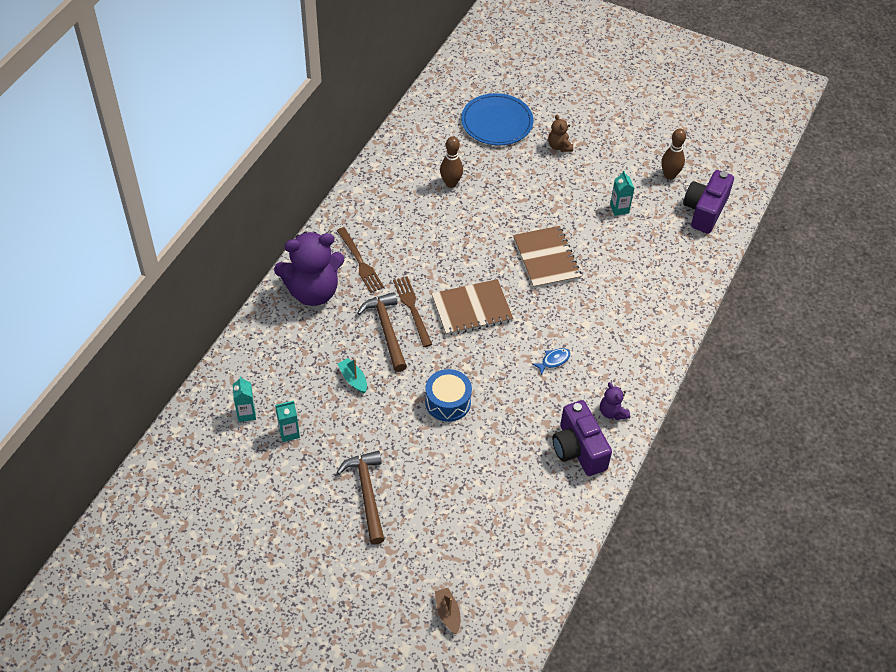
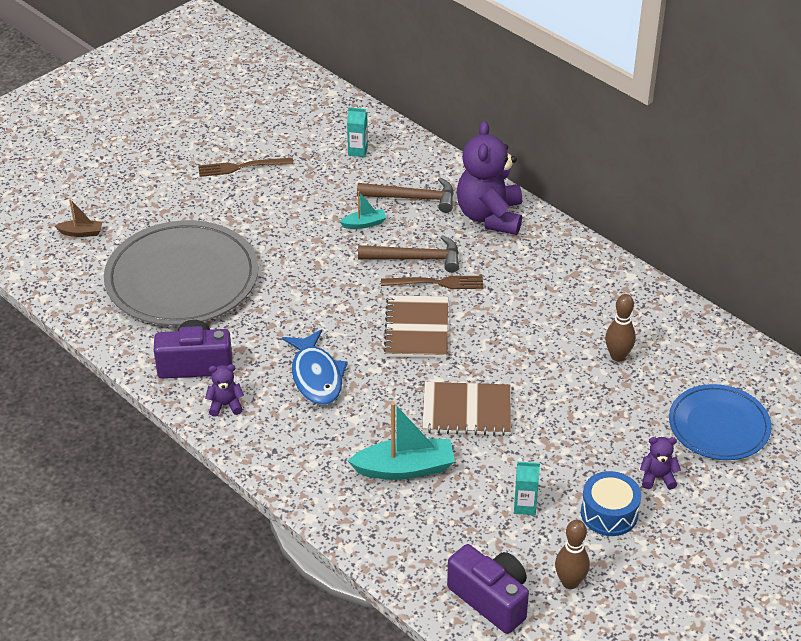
camera: 110 degrees right, 10 degrees down
(289, 432) = (322, 173): turquoise carton -> none
(360, 262) = (517, 257): brown fork -> brown fork (241, 167)
(367, 493) = (230, 208): brown hammer -> brown hammer (413, 198)
(448, 402) = (304, 283): blue drum -> blue drum (609, 513)
(479, 498) = (182, 278): none -> grey plate
(553, 361) = (316, 376): blue fish -> blue fish, size x2.15
(559, 146) = (657, 477): brown teddy bear -> purple teddy bear
(619, 281) = (404, 468): none -> turquoise boat

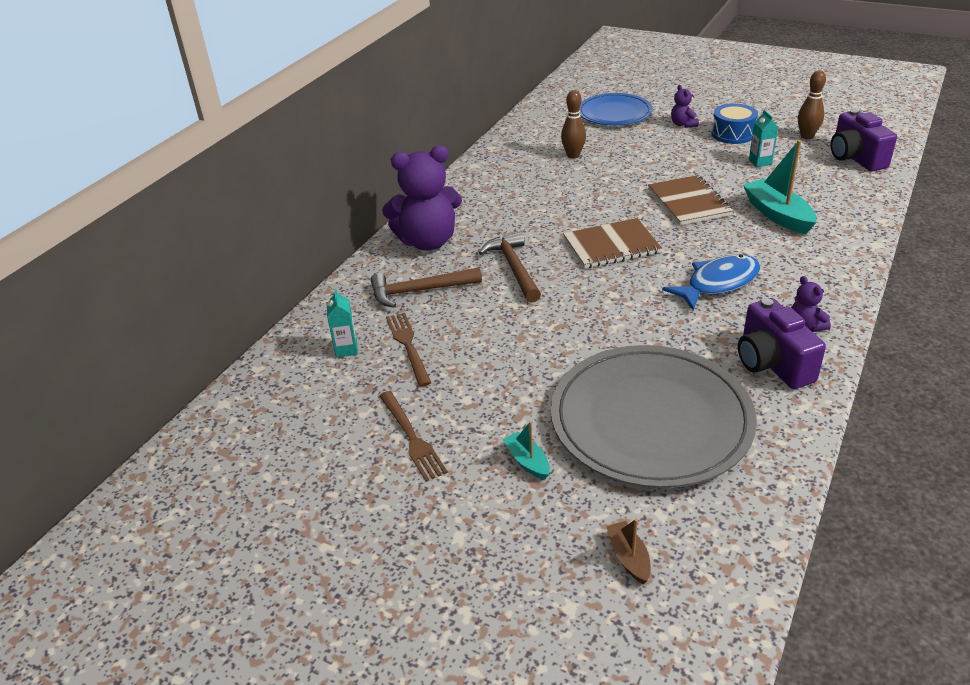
camera: 105 degrees left, 5 degrees down
(364, 224) = (477, 312): turquoise boat -> turquoise boat (527, 461)
(413, 198) = (419, 291): brown hammer -> brown hammer turned 90 degrees counterclockwise
(436, 283) = (542, 249): brown fork -> brown fork (408, 346)
(491, 599) = (855, 158): purple camera -> purple camera turned 45 degrees counterclockwise

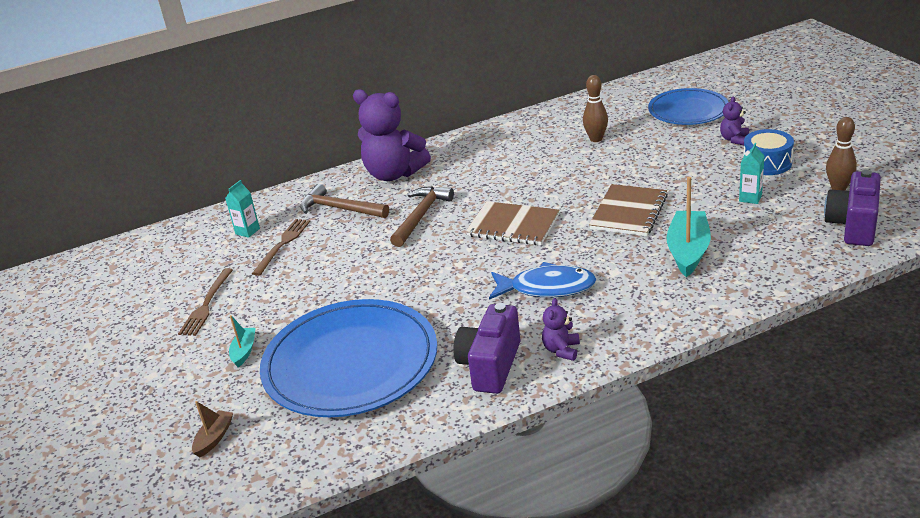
camera: 40 degrees right, 5 degrees down
(651, 420) = (350, 363): grey plate -> blue plate

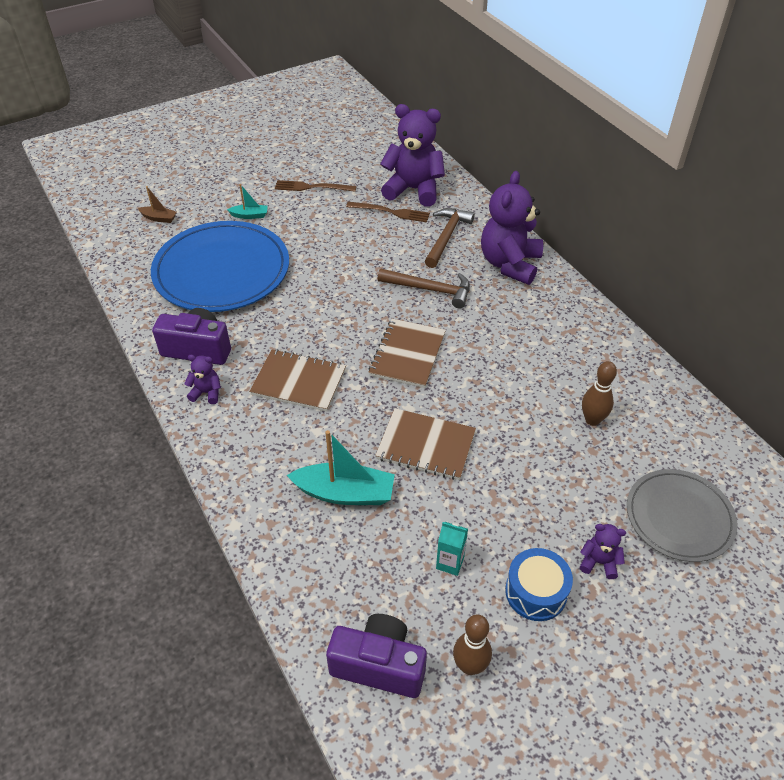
camera: 80 degrees right, 15 degrees up
(247, 231) = (413, 190): turquoise carton -> purple teddy bear
(547, 288) = (299, 382): blue fish -> brown notebook
(688, 110) = (679, 517): blue plate -> grey plate

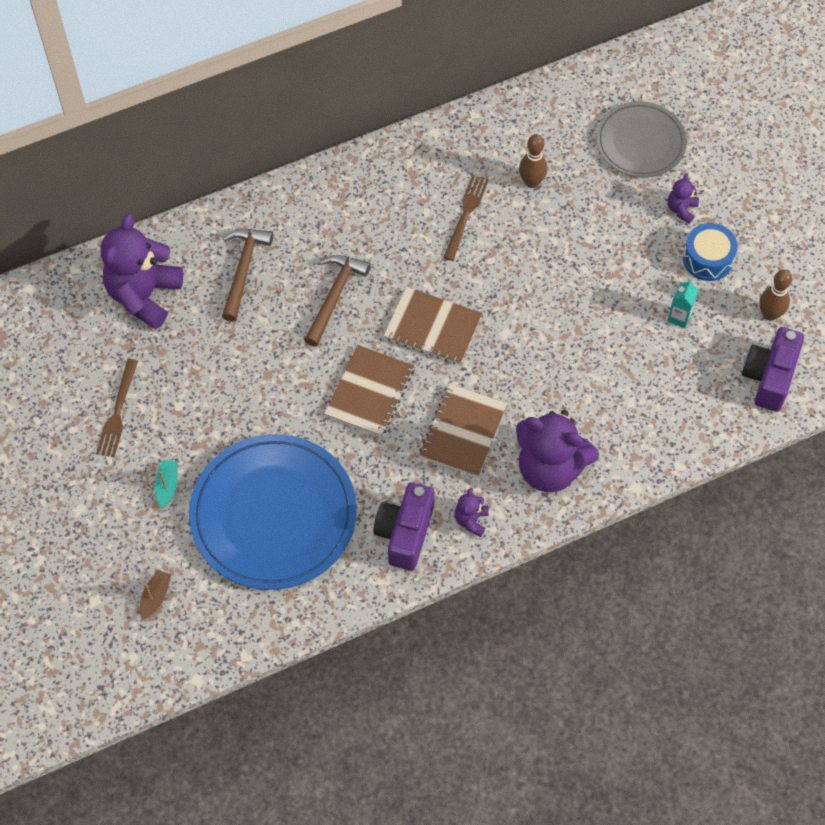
camera: 85 degrees left, 15 degrees up
(345, 493) = (604, 394): turquoise boat -> none
(391, 212) = (186, 324): brown fork -> brown fork (466, 214)
(426, 446) = (553, 323): brown notebook -> brown notebook (370, 392)
(447, 237) = (243, 269): brown hammer -> brown hammer turned 75 degrees clockwise
(510, 264) = (301, 213): purple teddy bear -> purple teddy bear (550, 468)

